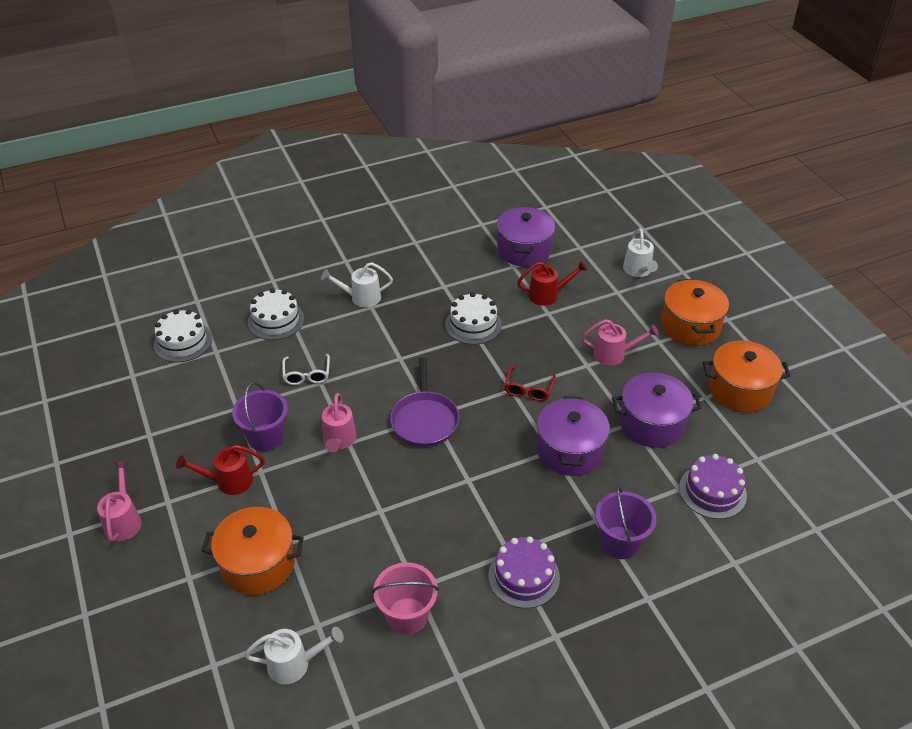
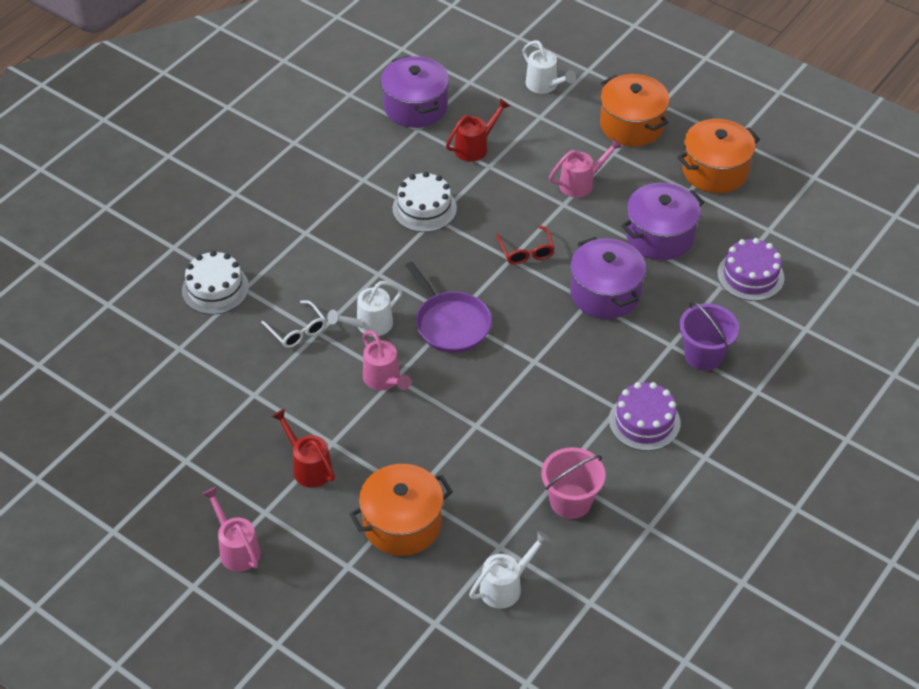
camera: 30 degrees left, 5 degrees up
(183, 342) = (133, 353): white cake -> none
(228, 481) = (308, 466): red watering can -> red watering can turned 90 degrees clockwise
(266, 437) = (309, 409): purple bucket -> none
(360, 298) = (286, 227): white watering can -> white watering can (369, 325)

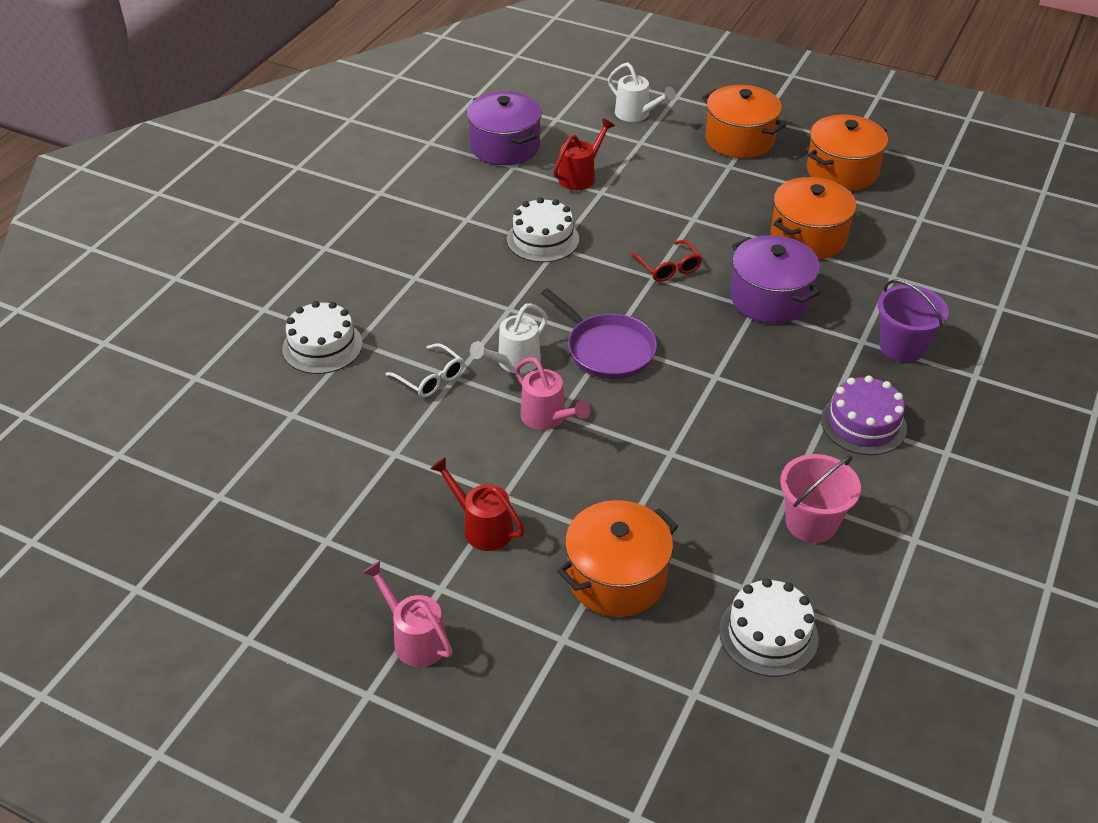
camera: 10 degrees left, 5 degrees down
(506, 586) = (768, 634): white watering can -> white cake
(581, 183) = (706, 197): pink watering can -> none
(660, 236) = (808, 237): purple pot -> orange pot
(750, 276) = (919, 263): purple cake -> none

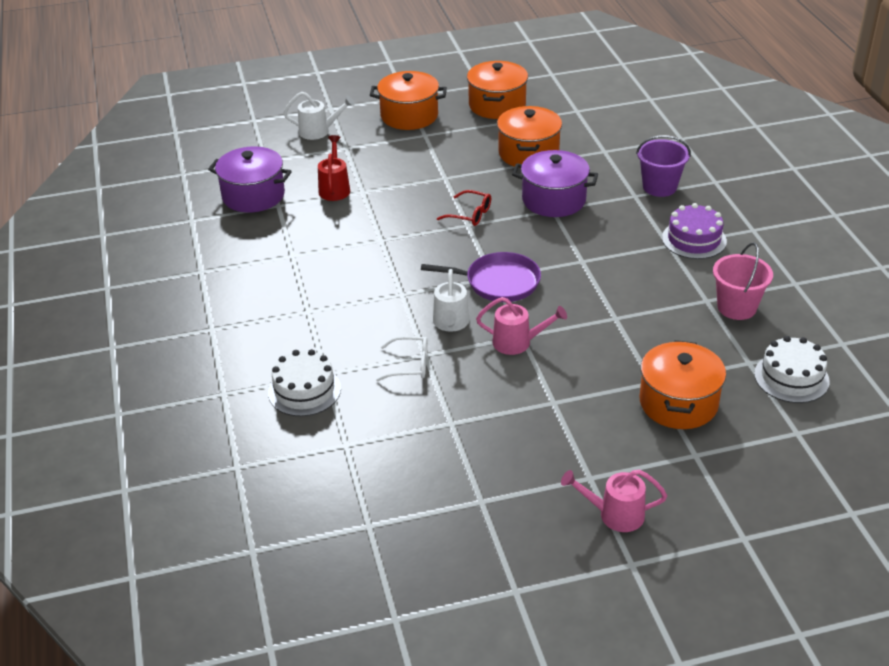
camera: 40 degrees left, 5 degrees down
(482, 526) = (565, 428): red watering can -> none
(543, 239) = (364, 240): white cake -> none

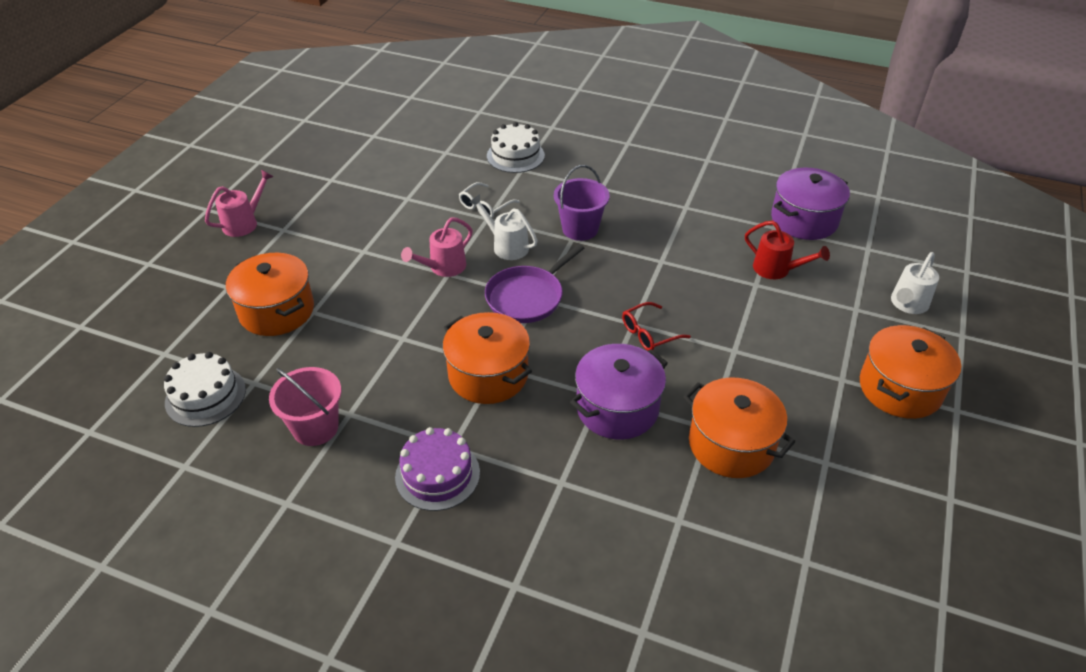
camera: 125 degrees right, 5 degrees up
(497, 105) = (877, 484): orange pot -> orange pot (488, 375)
(659, 187) = (556, 518): purple bucket -> purple bucket (580, 229)

